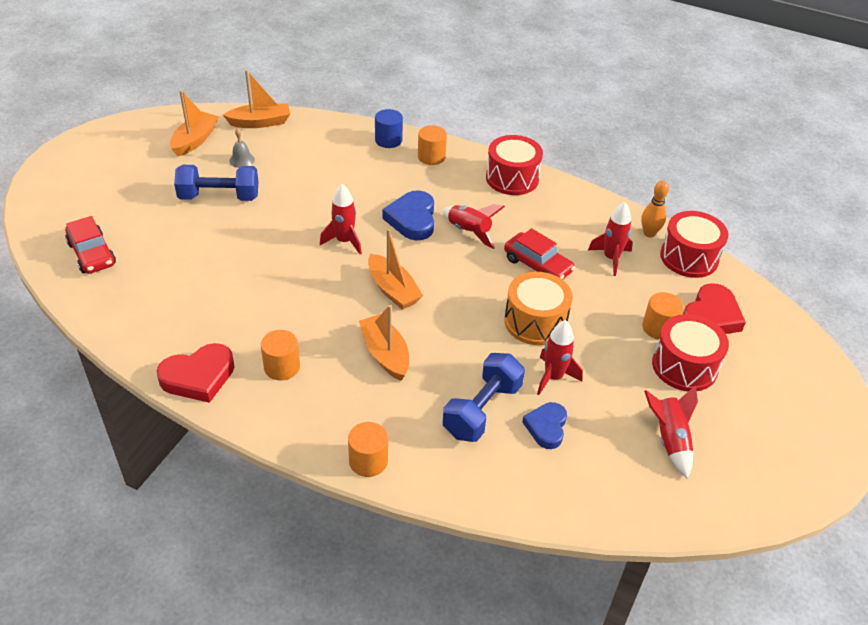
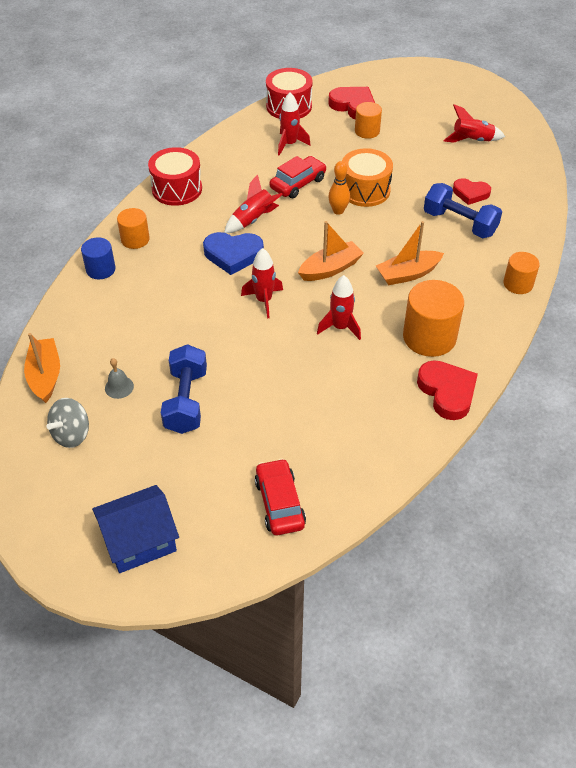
camera: 85 degrees left, 5 degrees up
(80, 180) = (139, 540): none -> blue house
(92, 254) = (279, 503): red car -> red car turned 75 degrees counterclockwise
(195, 140) = (72, 434): orange boat -> grey spinning top
(282, 367) = (429, 337): orange cylinder -> orange cylinder, size x1.71
(546, 427) = (470, 193): blue heart -> red heart
(553, 377) = (422, 186): red rocket -> red rocket (340, 327)
(649, 233) = (259, 121): orange bowling pin -> orange bowling pin (338, 211)
(684, 366) = (404, 125): red drum -> none

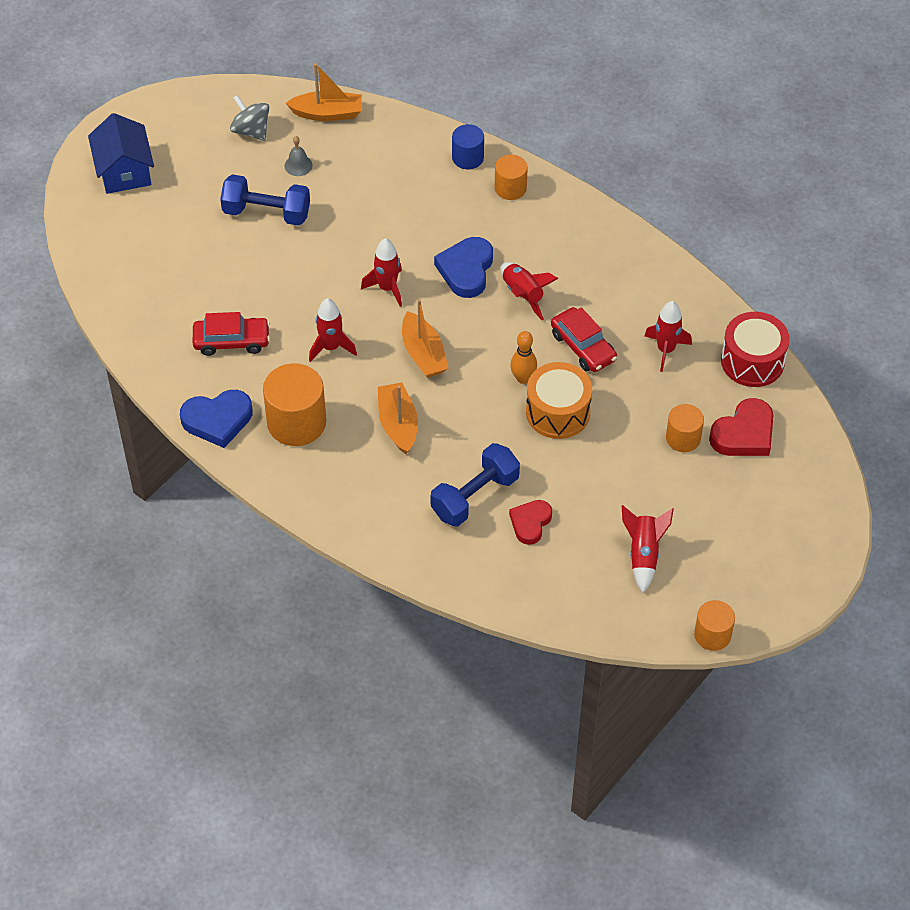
camera: 100 degrees right, 5 degrees up
(177, 189) = (593, 230): red drum -> none
(279, 503) = (130, 267): red car -> red car (232, 341)
(447, 392) = (217, 420): red heart -> blue heart
(518, 284) = (356, 527): orange cylinder -> orange cylinder (712, 635)

